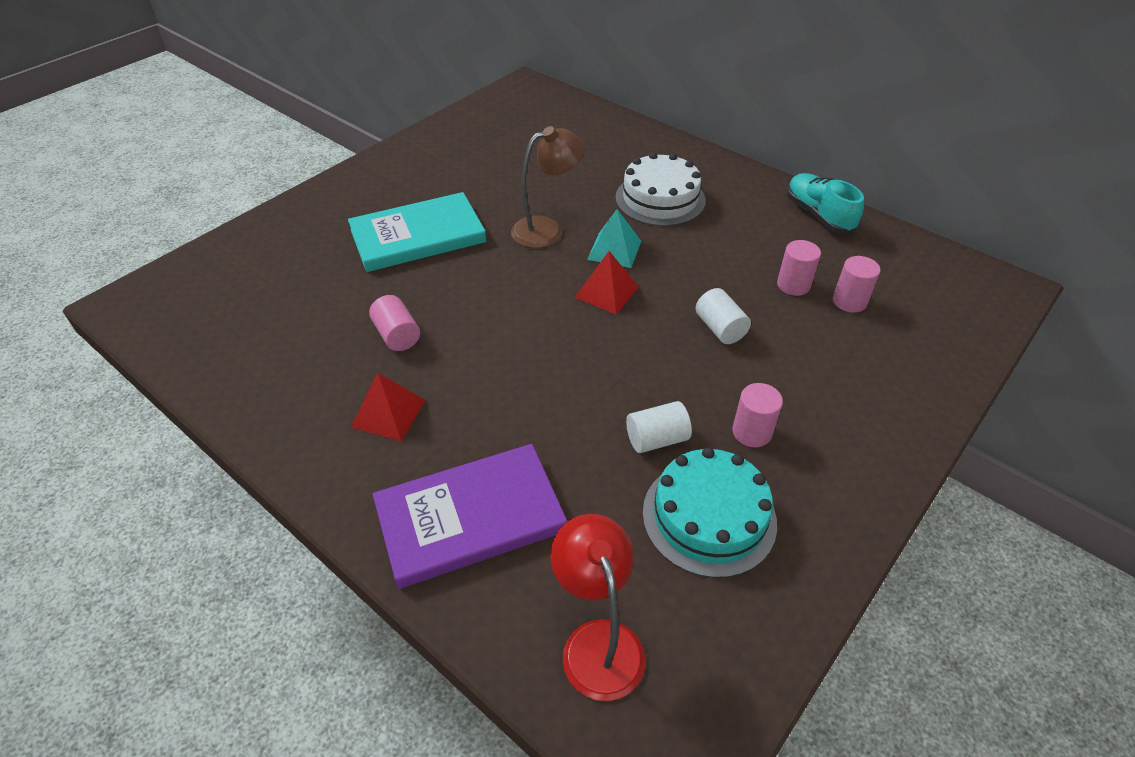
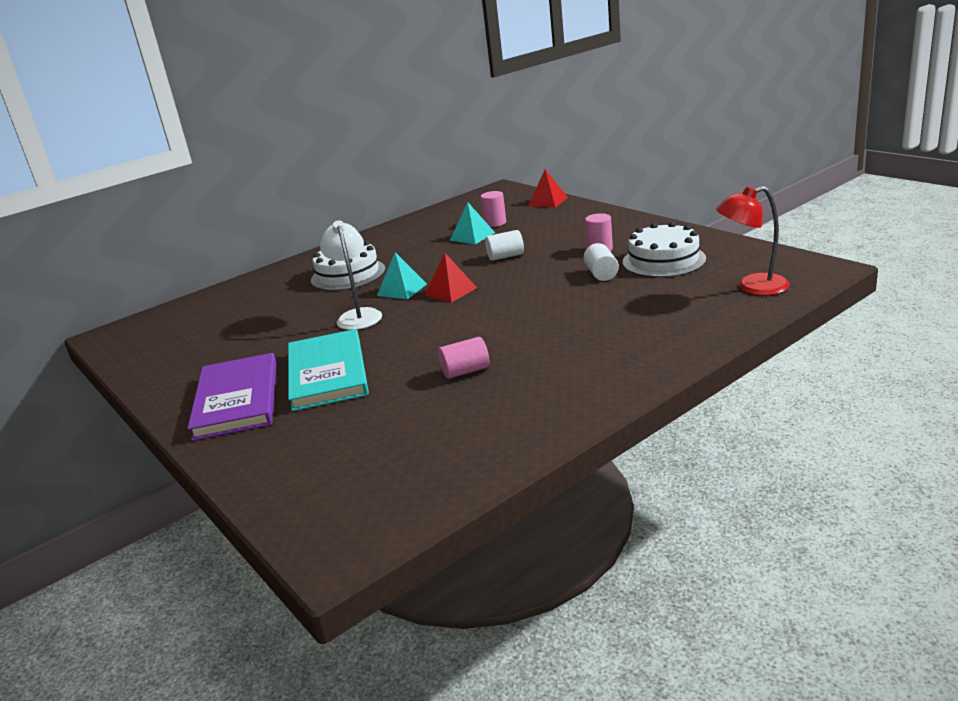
camera: 75 degrees left, 20 degrees down
(388, 413) = (558, 366): red pyramid -> red pyramid (548, 201)
(470, 518) = (664, 328): purple book -> purple book (237, 400)
(547, 229) = (358, 315): brown lamp -> white lamp
(709, 517) = (663, 260): turquoise cake -> white cake
(793, 285) = (472, 236): pink cylinder -> turquoise pyramid
(818, 215) = (404, 227): turquoise shoe -> none

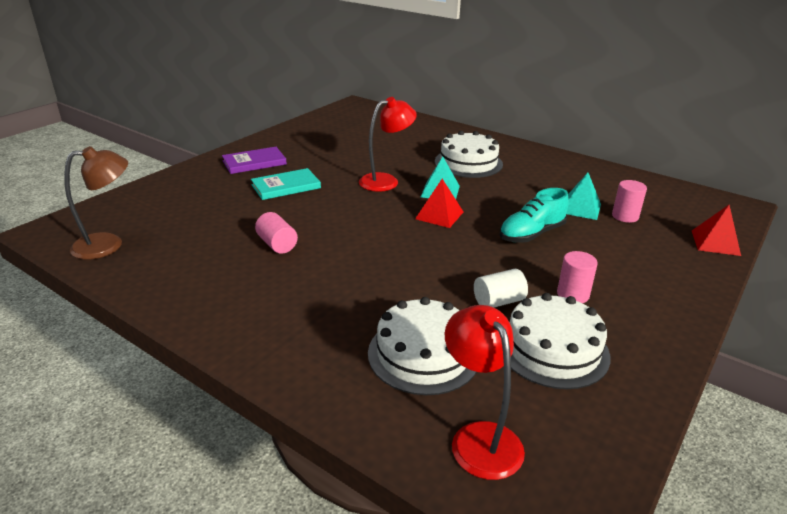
camera: 70 degrees right, 5 degrees up
(237, 400) = (254, 163): purple book -> purple book, size x0.64
(328, 373) = (286, 186): turquoise book -> turquoise book, size x0.64
(358, 315) = (386, 181): white lamp -> red lamp
(407, 488) = (108, 244): none -> brown lamp
(505, 256) = (531, 234): white cylinder -> turquoise shoe
(663, 302) = (423, 354): none -> white cake

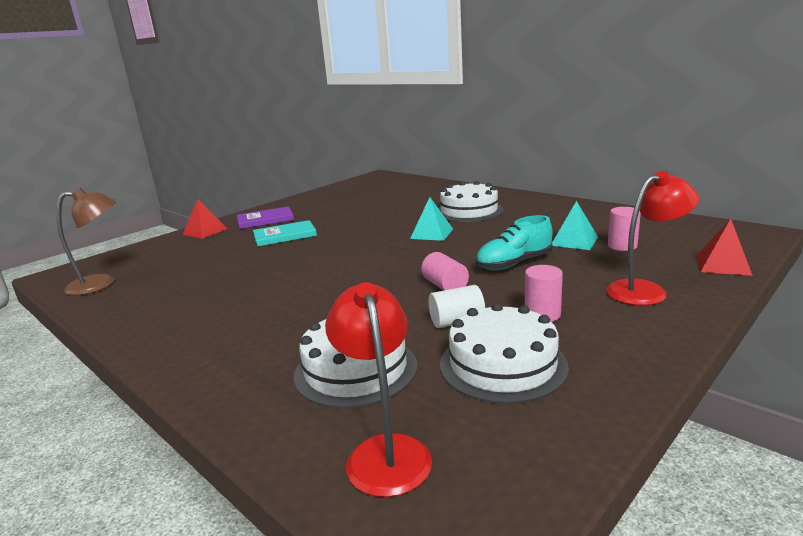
camera: 10 degrees right, 10 degrees down
(277, 244) = (253, 279): pink cylinder -> pink cylinder (445, 286)
(386, 181) = (382, 228): red lamp -> red lamp (645, 290)
(439, 215) = (423, 252): red pyramid -> red pyramid (205, 231)

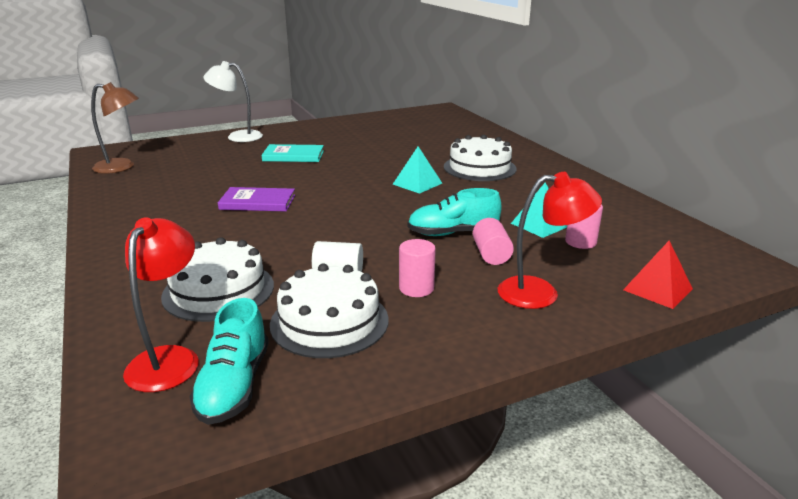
camera: 20 degrees right, 5 degrees up
(205, 231) = (237, 136): red pyramid -> white lamp
(265, 220) = (294, 136): purple book -> purple book (257, 202)
(445, 286) = (367, 239): pink cylinder -> pink cylinder (491, 255)
(487, 454) = (234, 385): none -> turquoise shoe

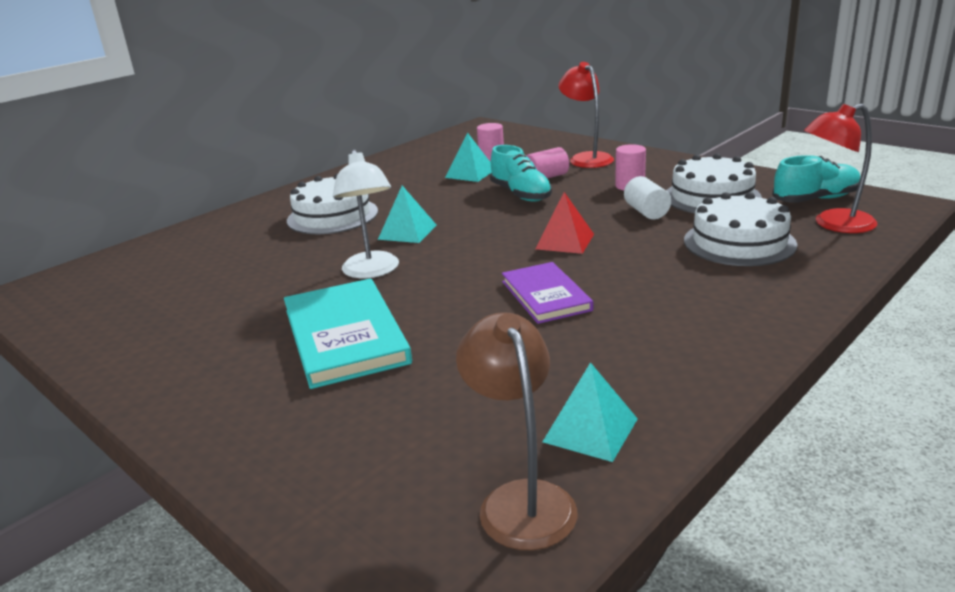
camera: 110 degrees left, 0 degrees up
(130, 185) = (590, 430): none -> turquoise pyramid
(237, 136) = (244, 443): white lamp -> white lamp (372, 271)
(293, 156) = (345, 336): turquoise book -> turquoise book, size x1.56
(657, 289) = (543, 138): red pyramid -> red pyramid (565, 241)

